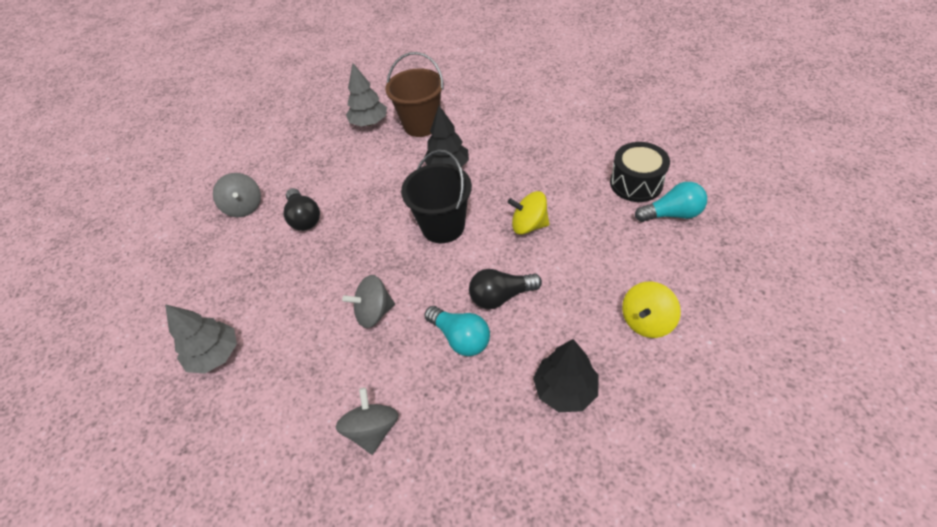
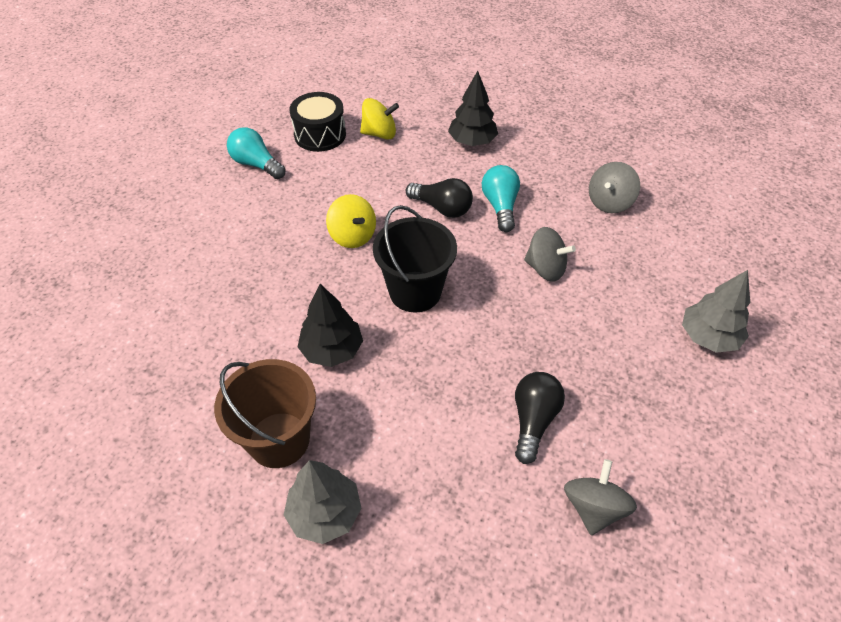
camera: 140 degrees left, 0 degrees up
(636, 183) = (233, 199): black drum -> black drum (320, 135)

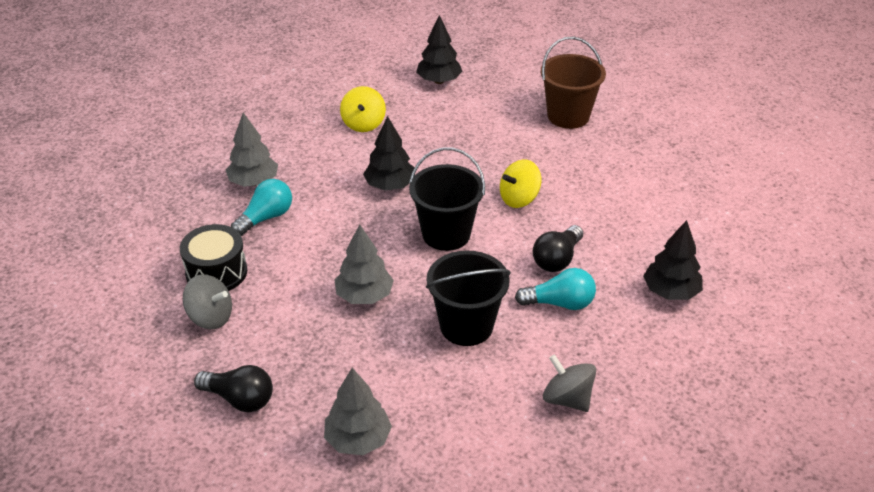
camera: 95 degrees right, 10 degrees down
(107, 318) = (439, 81): none -> black tree
(256, 164) = (618, 140): turquoise light bulb -> turquoise light bulb (266, 218)
(279, 440) = (316, 161): brown bucket -> brown bucket (568, 116)
(320, 135) = (669, 179): black drum -> black drum (216, 272)
(379, 134) = (676, 220): yellow spinning top -> yellow spinning top (363, 124)
(523, 354) = (364, 296): none -> grey tree
(533, 420) = (296, 293): black light bulb -> black light bulb (239, 399)
(545, 268) = (466, 326): grey spinning top -> black bucket

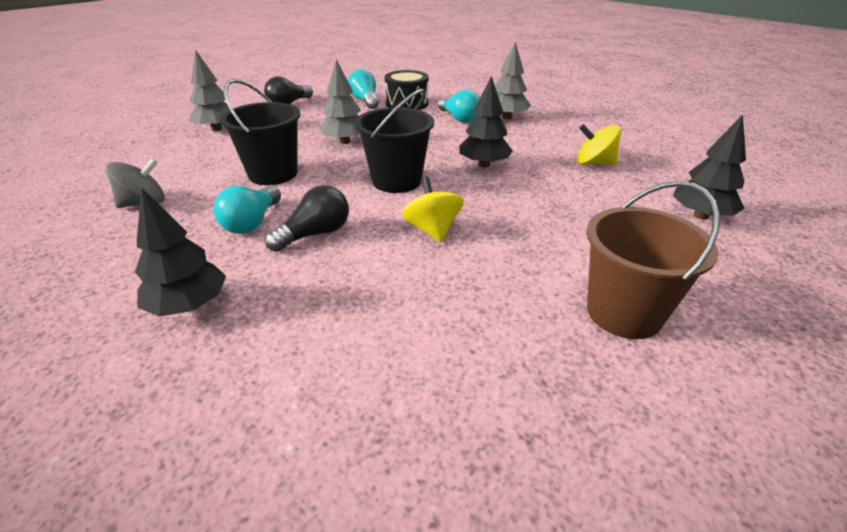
camera: 105 degrees right, 5 degrees down
(210, 317) = (365, 101): grey spinning top -> turquoise light bulb
(557, 259) = (315, 234): black light bulb -> black light bulb turned 90 degrees clockwise

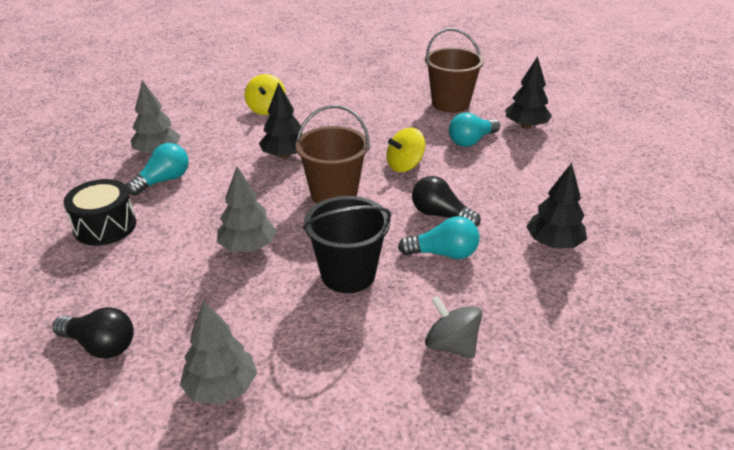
camera: 105 degrees left, 0 degrees up
(365, 101) = (89, 266): turquoise light bulb -> turquoise light bulb (471, 141)
(396, 181) = (334, 194): black bucket -> brown bucket
(701, 215) = (337, 79): black tree -> black tree (526, 126)

